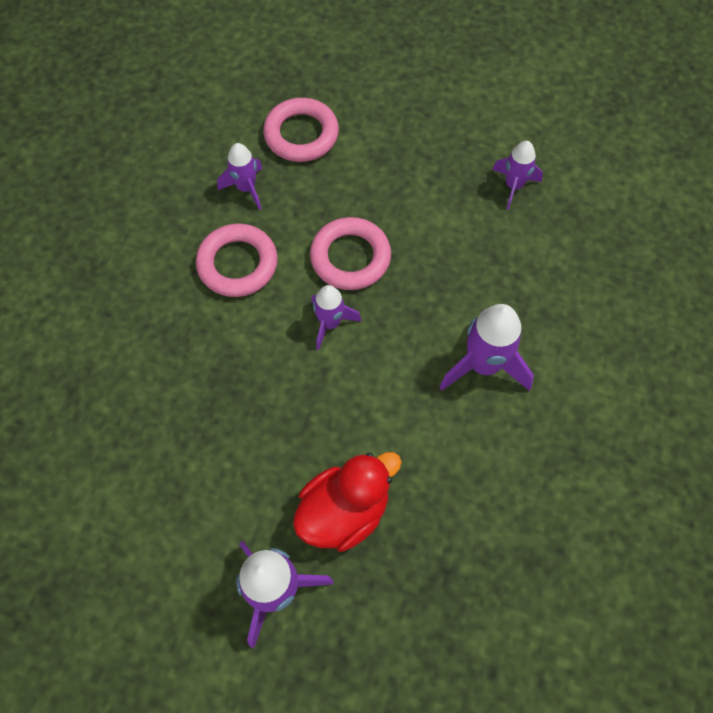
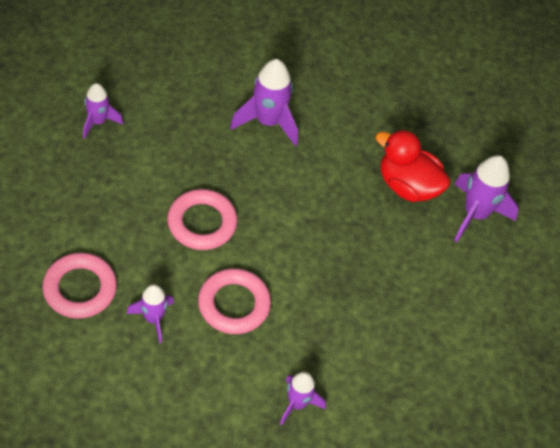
camera: 115 degrees left, 10 degrees down
(330, 323) = (267, 224): purple rocket -> purple rocket (297, 404)

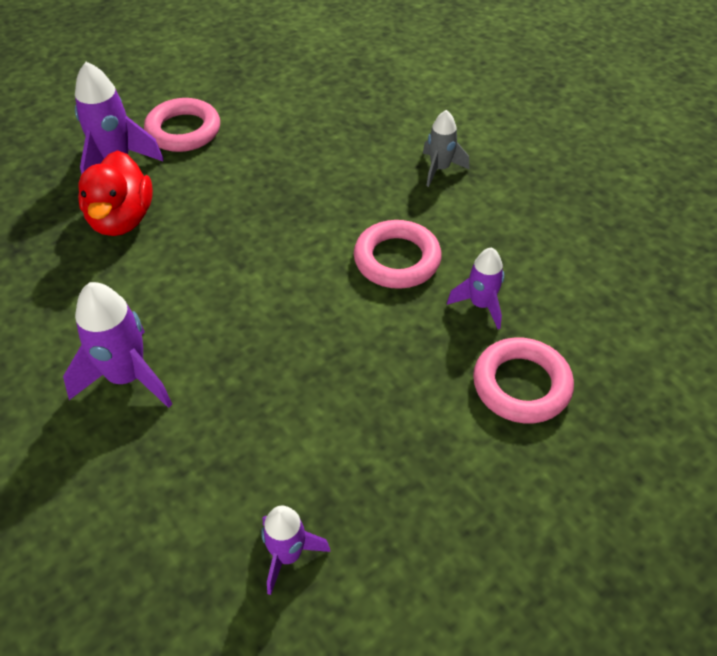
camera: 120 degrees left, 5 degrees down
(202, 223) = (332, 342): pink ring -> pink ring (183, 131)
(297, 404) = (440, 169): purple rocket -> grey rocket

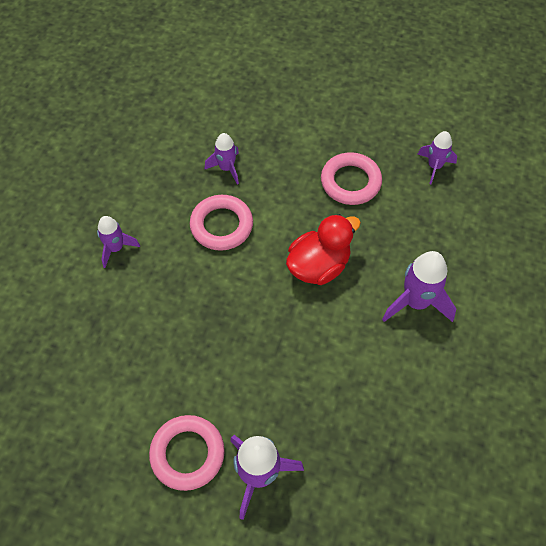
camera: 125 degrees left, 10 degrees up
(122, 219) = (311, 414): red duck -> red duck (318, 266)
(440, 169) = (116, 248): grey rocket -> purple rocket
(521, 385) = (268, 128): pink ring -> pink ring (350, 182)

